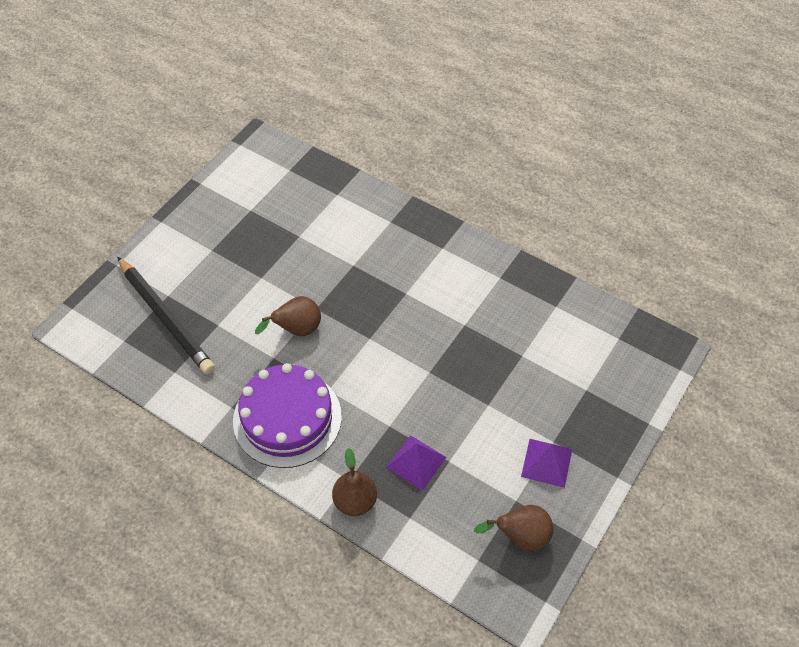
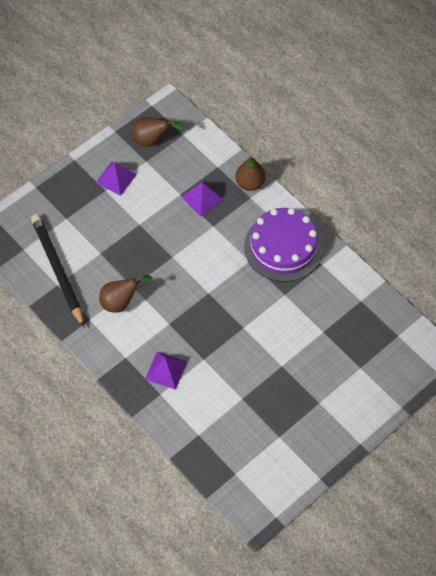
camera: 165 degrees left, 5 degrees up
(165, 318) = (364, 346): black pencil -> black pencil (58, 270)
(297, 330) = (262, 312): brown pear -> brown pear (121, 302)
(392, 245) = (166, 370): none -> purple pyramid

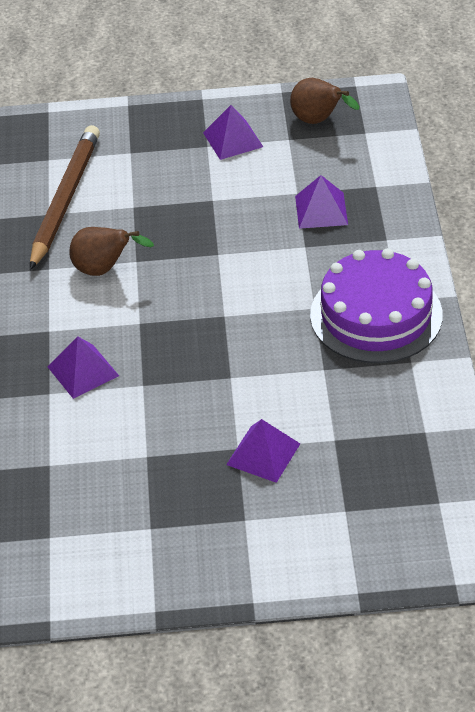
camera: 40 degrees right, 15 degrees down
(58, 270) = (66, 199): black pencil -> brown pencil
(250, 183) = (401, 224): brown pear -> none
(297, 361) = (263, 454): none -> purple pyramid

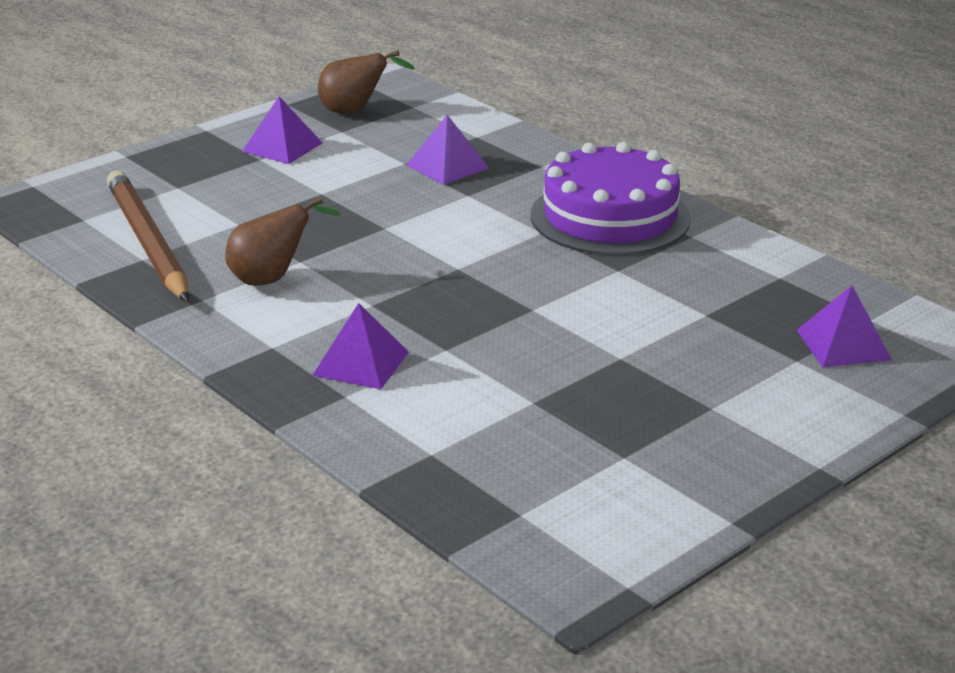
camera: 40 degrees left, 15 degrees down
(263, 454) = (654, 351): purple pyramid -> purple pyramid (843, 344)

